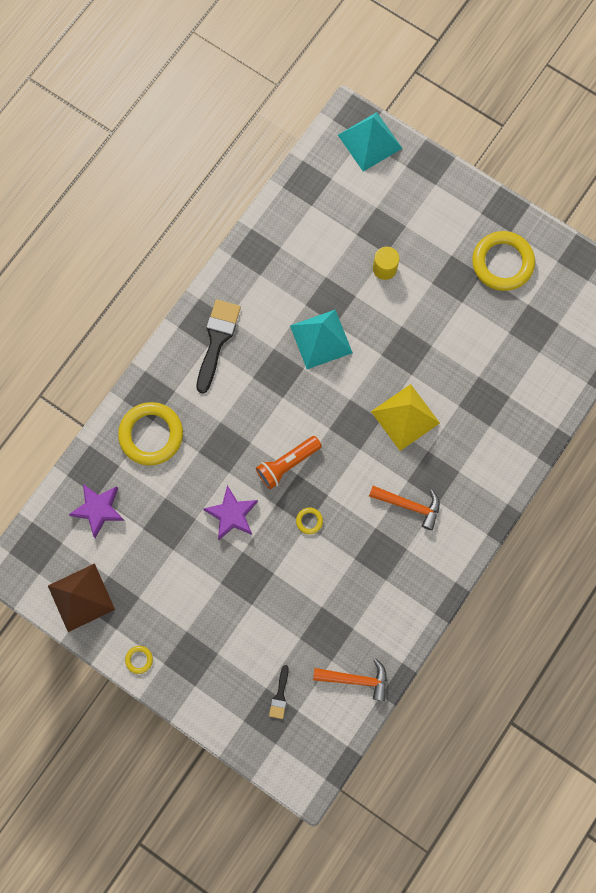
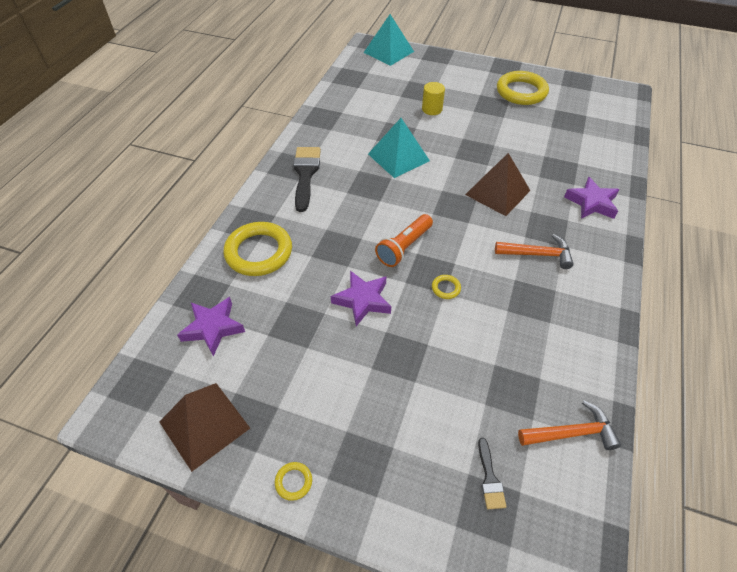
camera: 15 degrees left, 25 degrees down
(405, 417) = (497, 192): yellow pyramid -> brown pyramid
(494, 456) = (591, 202): none -> purple star

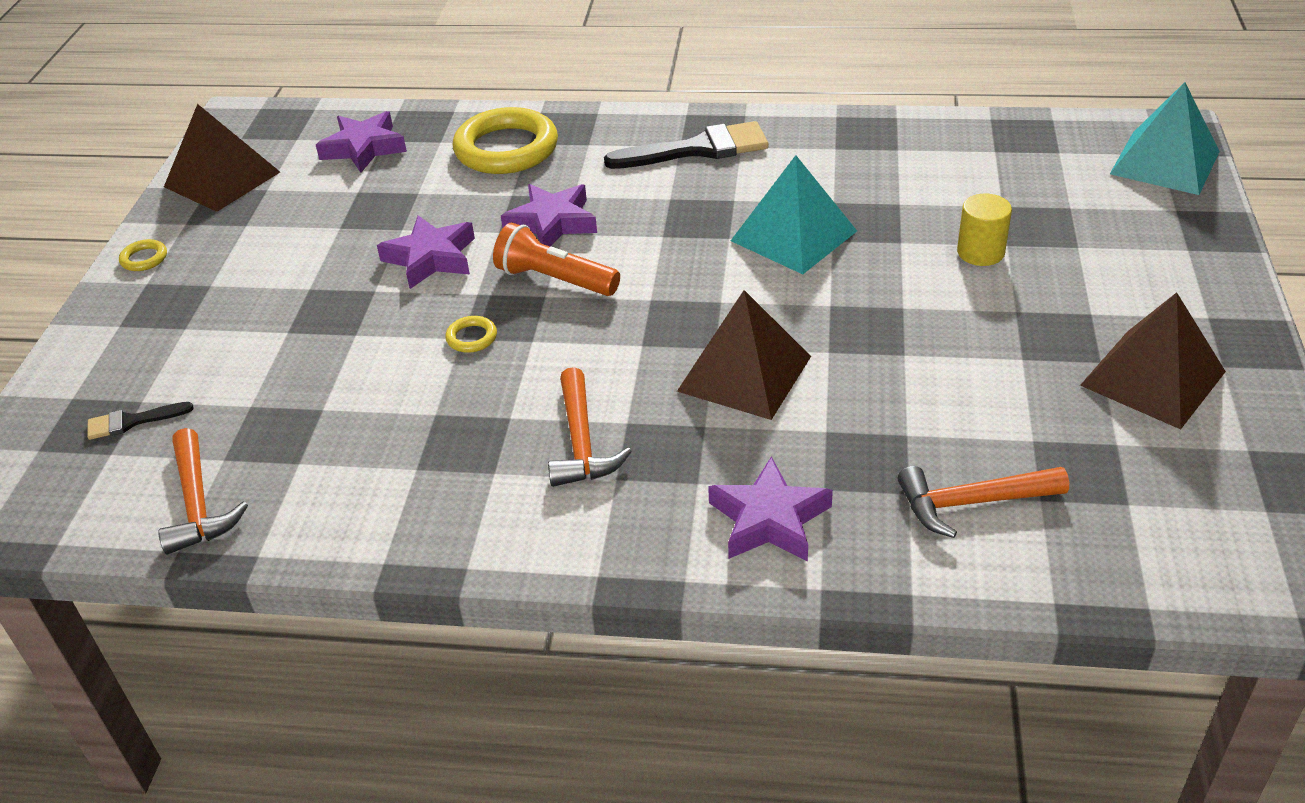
camera: 80 degrees right, 10 degrees down
(349, 241) = (552, 223): none -> purple star
(521, 92) = (1153, 378): yellow ring -> brown pyramid
(584, 149) = (971, 503): none -> orange hammer

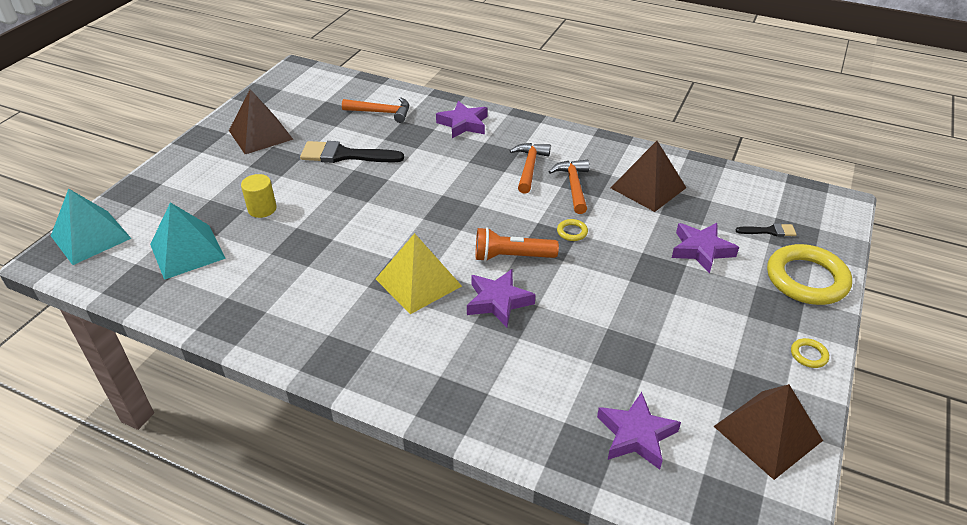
camera: 165 degrees left, 0 degrees up
(198, 504) = (719, 183): orange hammer -> orange hammer (573, 186)
(431, 258) = (589, 295): purple star -> purple star (701, 250)
(506, 149) = (509, 391): yellow ring -> yellow ring (806, 279)
(555, 279) = (512, 256): orange flashlight -> orange flashlight turned 135 degrees clockwise
(670, 218) = (418, 282): none -> yellow pyramid
(698, 149) = (361, 341): black brush -> black brush (345, 155)
(744, 373) = (436, 178): brown pyramid -> brown pyramid (648, 187)
(794, 236) = (352, 247): turquoise pyramid -> turquoise pyramid (187, 251)

